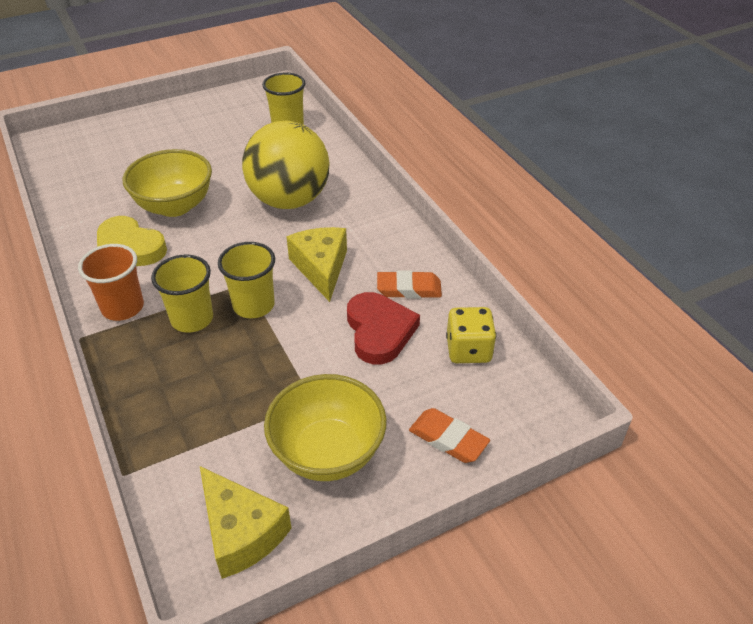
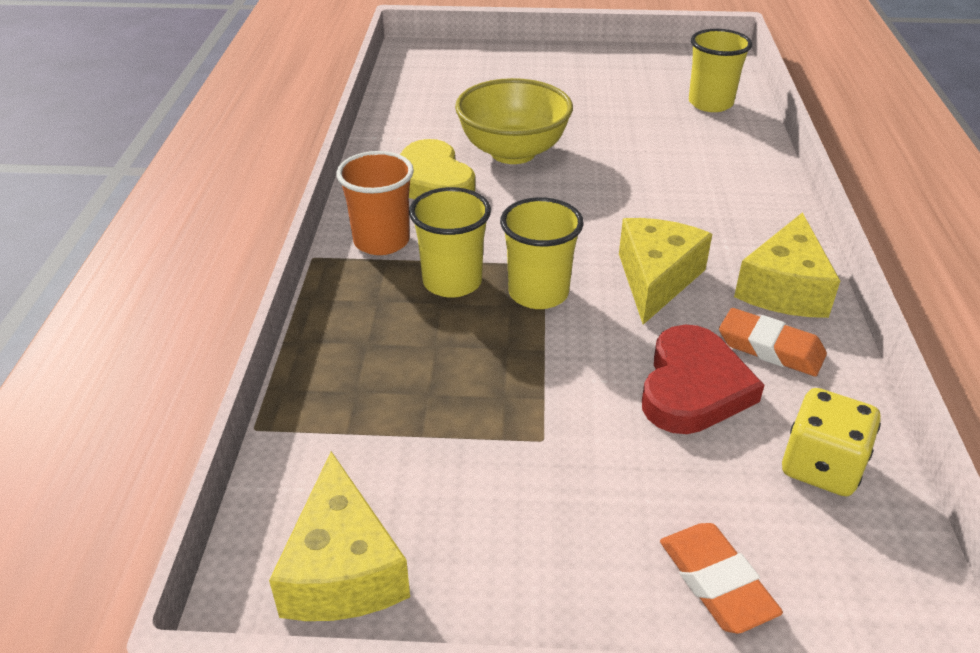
camera: 30 degrees right, 5 degrees down
(289, 200) = (661, 187): yellow ball -> none
(328, 453) = (522, 518): yellow bowl -> none
(398, 246) = (784, 288): none -> yellow cheese

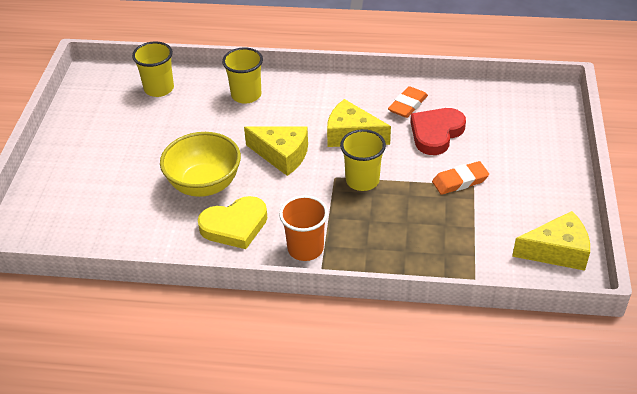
camera: 85 degrees left, 5 degrees up
(452, 282) = (350, 215): yellow cup -> yellow cup (246, 95)
(693, 387) = (436, 133): red heart -> red heart turned 75 degrees counterclockwise
(716, 582) = (544, 142): orange eraser -> orange eraser (460, 181)
(784, 288) = (361, 93): yellow cheese -> yellow cheese (282, 155)
(821, 466) = (482, 104): yellow dice -> none

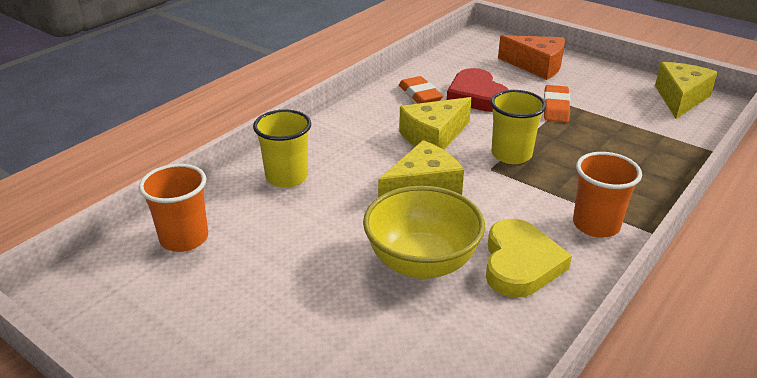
camera: 60 degrees left, 10 degrees down
(159, 89) = (184, 238): yellow cup -> orange cup
(527, 147) = (536, 66): none -> orange cheese

